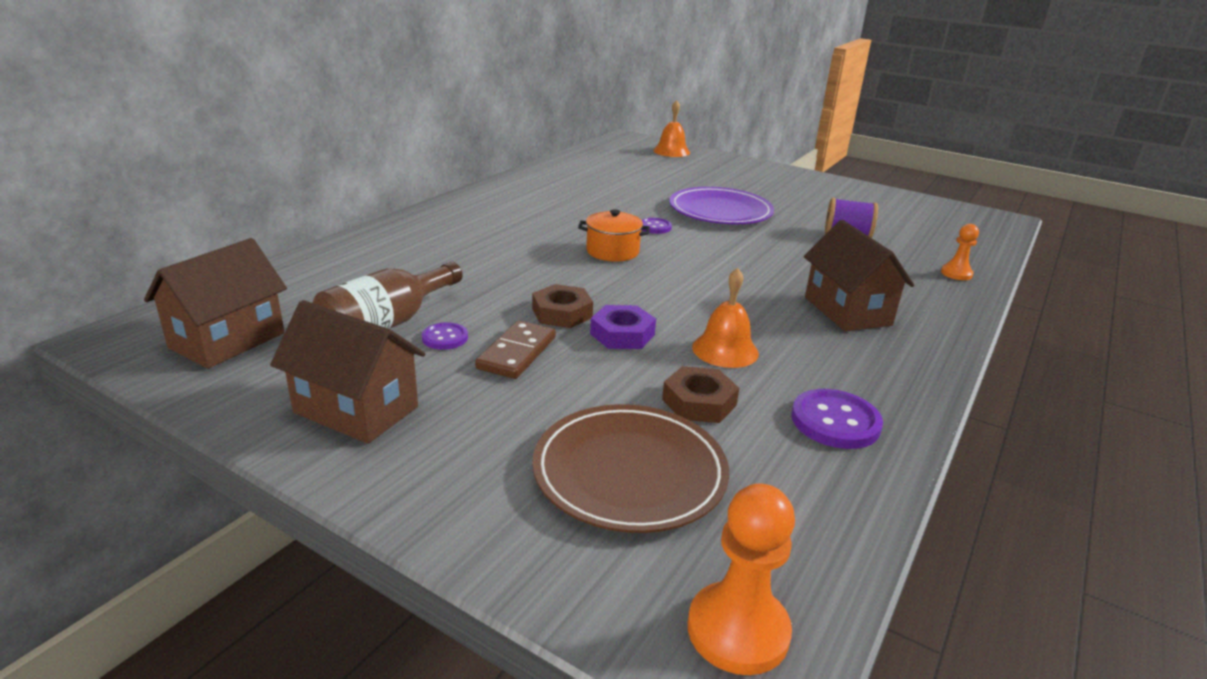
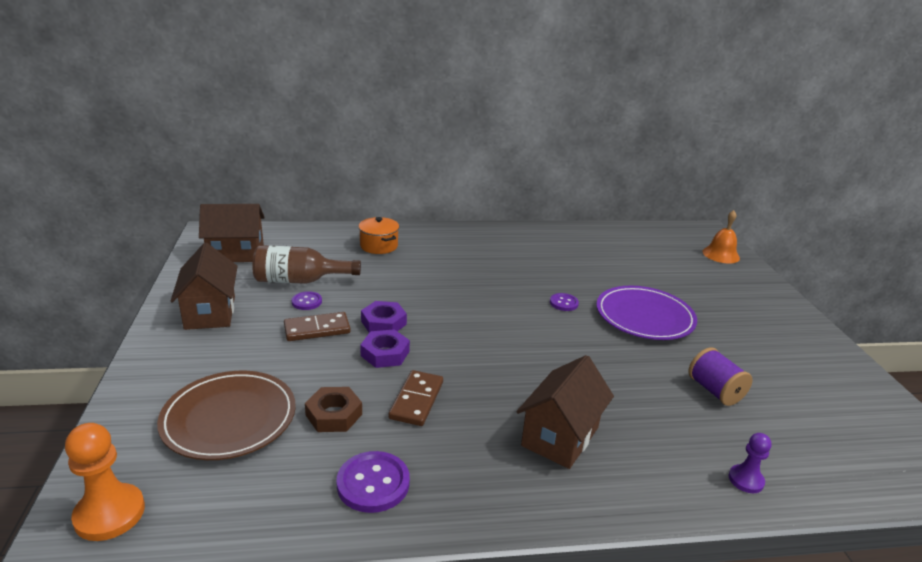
camera: 50 degrees right, 0 degrees up
(562, 313) = (383, 323): brown nut -> purple nut
(612, 251) = (496, 304): orange pot -> orange pot (379, 246)
(725, 350) = (416, 400): orange bell -> brown domino
(956, 273) = (746, 480): orange pawn -> purple pawn

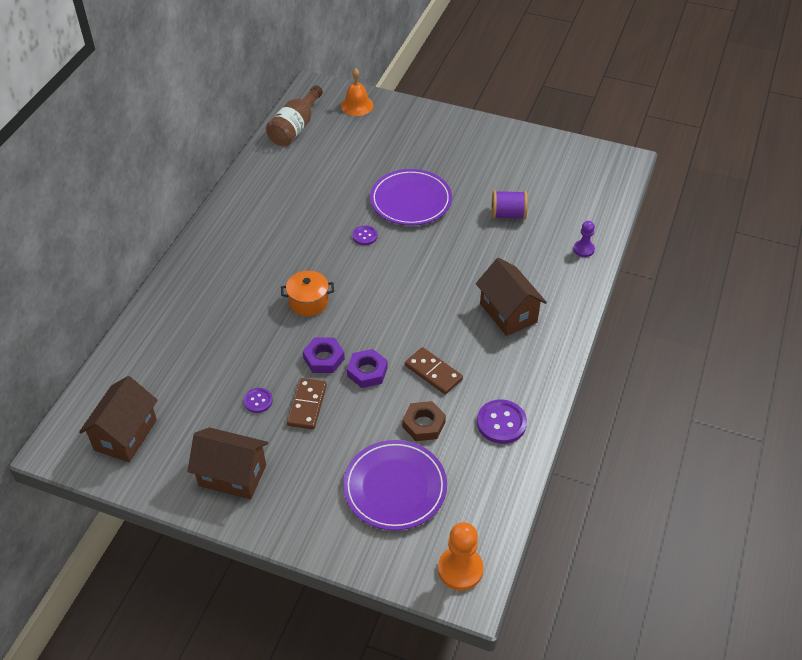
camera: 60 degrees left, 20 degrees up
(229, 418) = (395, 487): brown plate -> purple plate
(299, 280) = (216, 397): brown bottle -> brown bottle (295, 128)
(379, 246) = (187, 318): orange pot -> orange pot (308, 302)

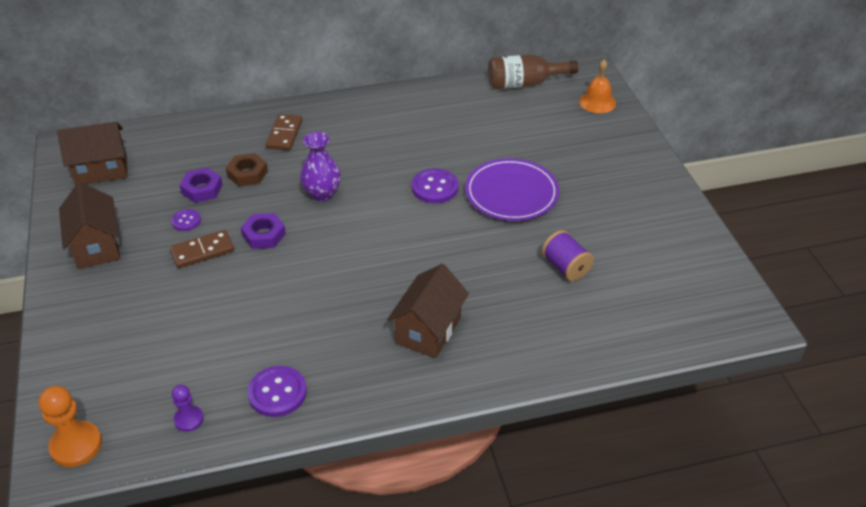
camera: 55 degrees right, 5 degrees down
(308, 302) = (322, 194): orange pot -> purple vase
(365, 236) = (435, 187): purple button -> purple button, size x1.69
(367, 372) = (270, 269): purple nut -> purple nut (202, 189)
(395, 487) = (146, 352): purple plate -> none
(423, 424) = (234, 337): brown nut -> brown nut (247, 174)
(433, 372) = (304, 313): brown domino -> brown domino (284, 134)
(583, 249) = (577, 348): purple pawn -> purple pawn (189, 419)

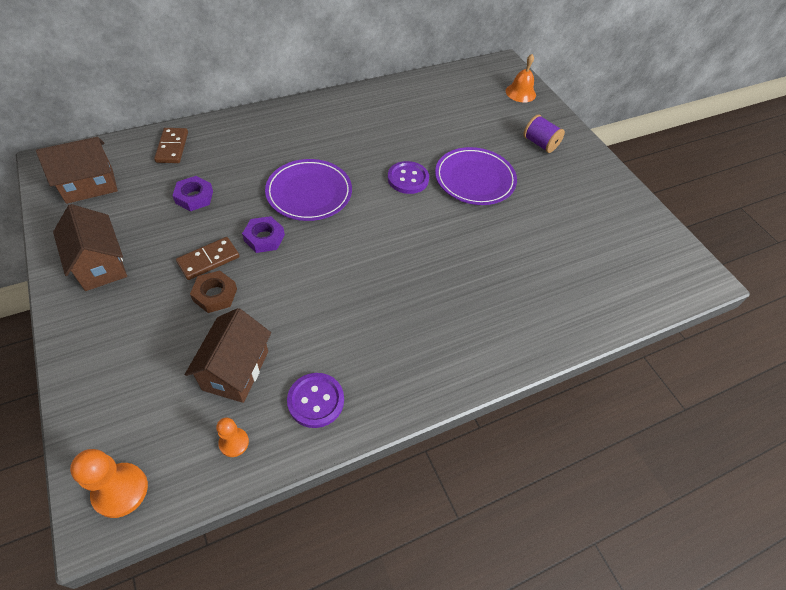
camera: 15 degrees left, 10 degrees up
(186, 221) = (185, 230): purple button -> none
(189, 419) = (234, 442): purple pawn -> orange pawn
(247, 174) = (234, 178): brown nut -> brown nut (215, 295)
(284, 134) = (260, 138): brown domino -> brown domino (172, 147)
(322, 194) = (309, 193): purple vase -> purple plate
(428, 330) = (439, 318): brown house -> brown house (235, 370)
(524, 83) = (457, 80): brown bottle -> none
(565, 267) = (539, 244): purple spool -> purple spool (540, 144)

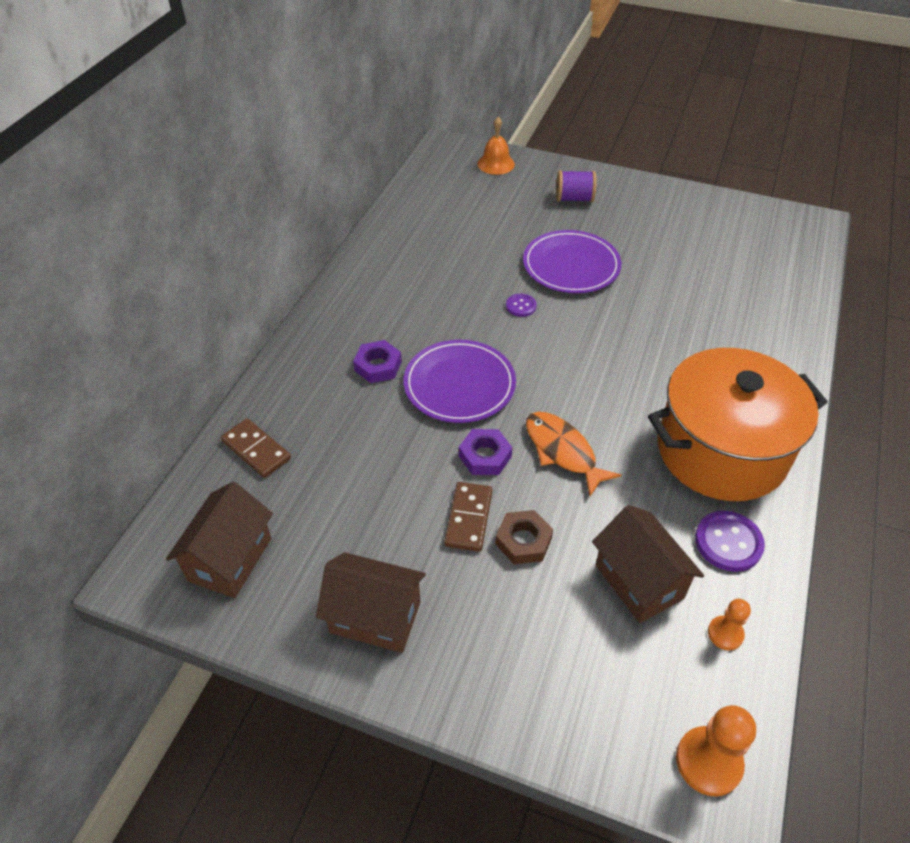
camera: 40 degrees left, 5 degrees down
(194, 197) = (360, 477): purple nut -> purple nut (378, 366)
(306, 270) = (563, 451): none -> orange fish
(396, 351) = (721, 450): none -> orange pot
(408, 179) = (521, 306): purple button -> purple button, size x0.59

